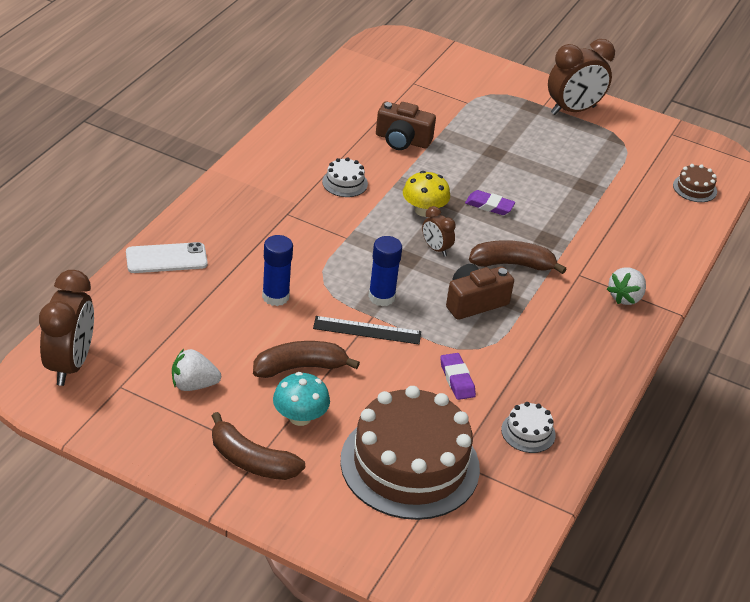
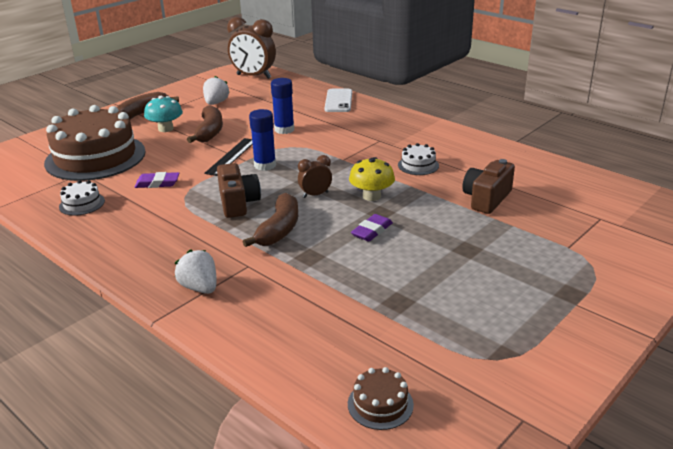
camera: 110 degrees right, 10 degrees down
(573, 110) = (569, 327): brown clock -> none

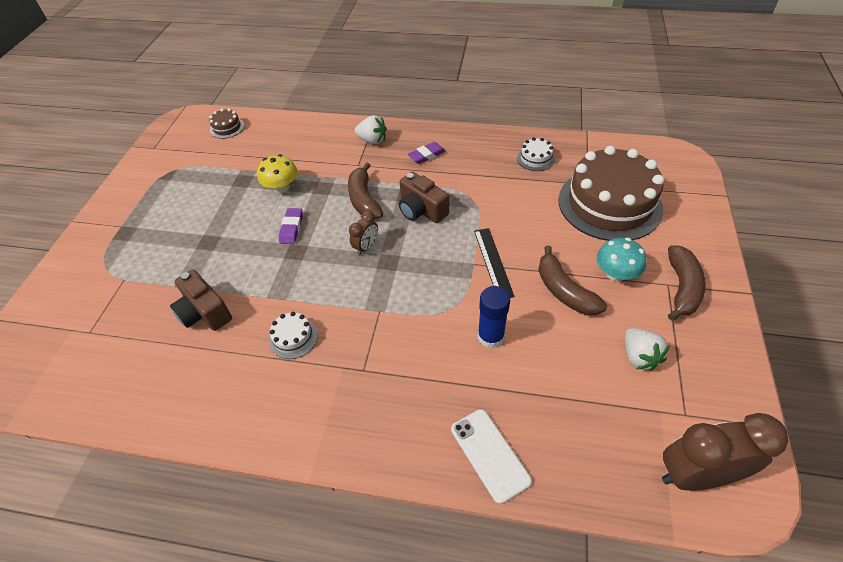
camera: 150 degrees right, 20 degrees up
(157, 183) = (511, 200): purple eraser -> purple eraser (426, 155)
(265, 165) = (447, 264): blue glue stick -> none
(371, 196) = (315, 268): yellow mushroom -> yellow mushroom (282, 187)
(486, 199) = (204, 312): brown camera -> brown camera turned 135 degrees clockwise

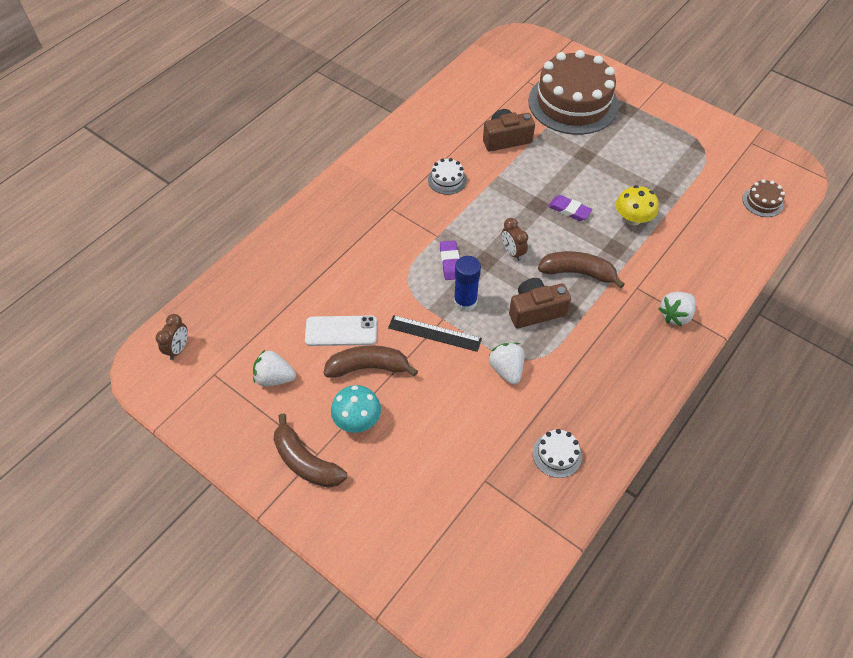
camera: 115 degrees right, 5 degrees up
(426, 155) = (621, 352): purple eraser -> purple eraser (450, 262)
(490, 206) = (506, 369): none -> white strawberry
(490, 337) = (363, 292): blue glue stick -> blue glue stick (465, 301)
(490, 454) = (281, 248): white phone -> white phone (341, 331)
(609, 204) = (443, 479): brown cake -> brown cake (573, 103)
(696, 475) = (178, 348): brown clock -> brown clock, size x0.51

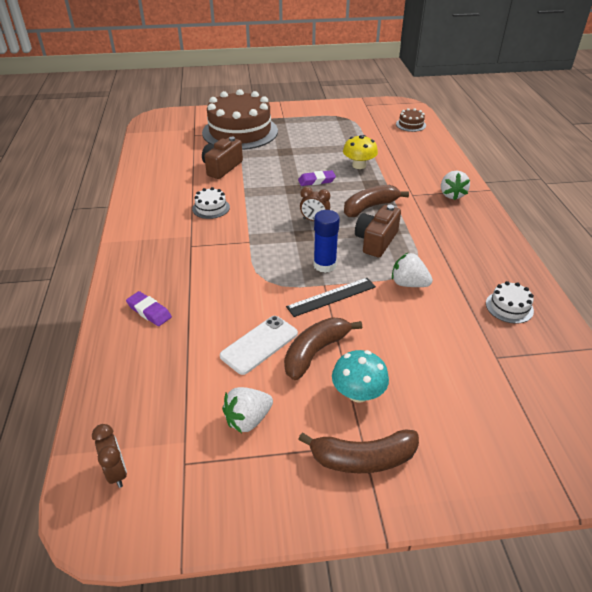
camera: 45 degrees left, 15 degrees down
(450, 262) = (281, 250): purple eraser -> purple eraser (149, 311)

